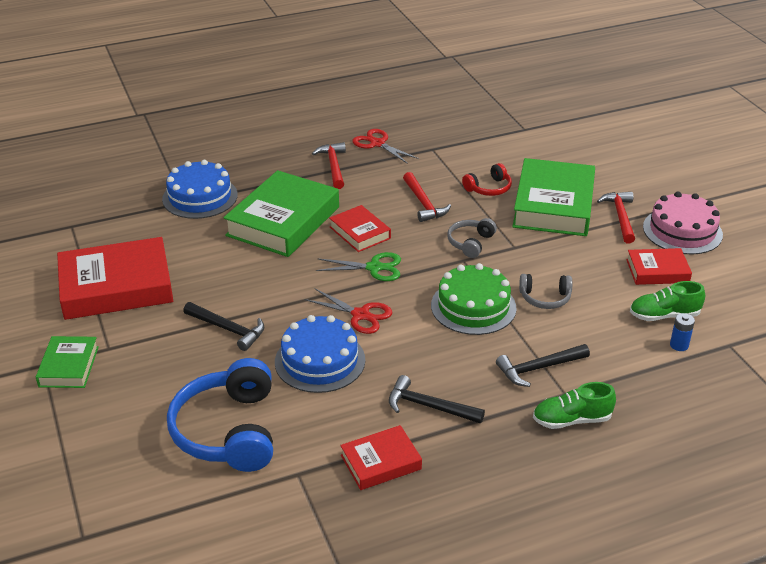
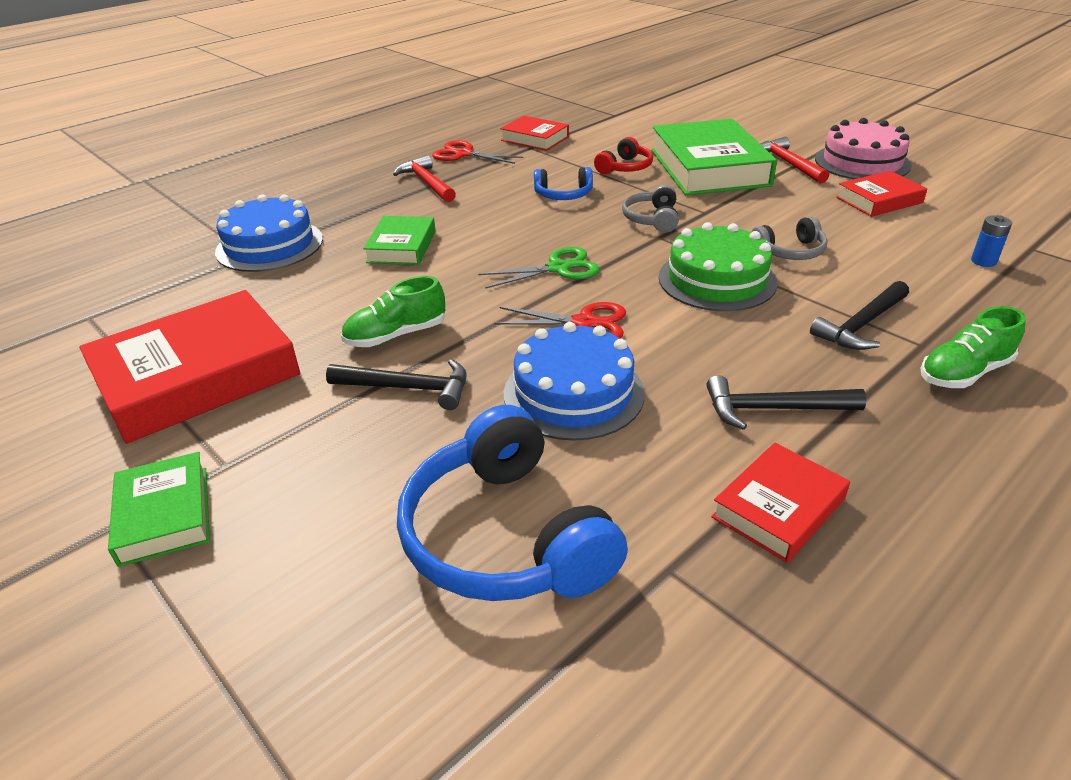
camera: 20 degrees left, 0 degrees up
(283, 221) = (401, 247): green book -> green book, size x0.53
(360, 233) = (510, 237): red book -> red book (535, 139)
(423, 203) = (563, 195): red hammer -> blue headphones
(664, 315) = (934, 237): green shoe -> green shoe (396, 335)

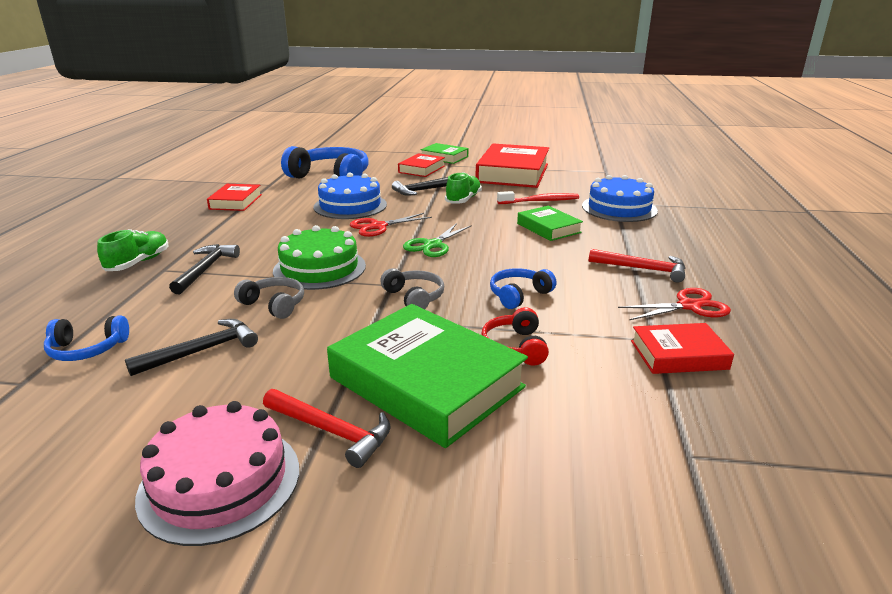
camera: 140 degrees right, 10 degrees down
(315, 291) = (540, 201): none -> red toothbrush
(773, 409) = (249, 224): black hammer -> black hammer (202, 351)
(790, 252) = (274, 304): grey headphones -> grey headphones turned 90 degrees clockwise
(879, 200) = (192, 400): red book -> red book (421, 169)
(983, 261) = (87, 349): blue battery -> blue headphones

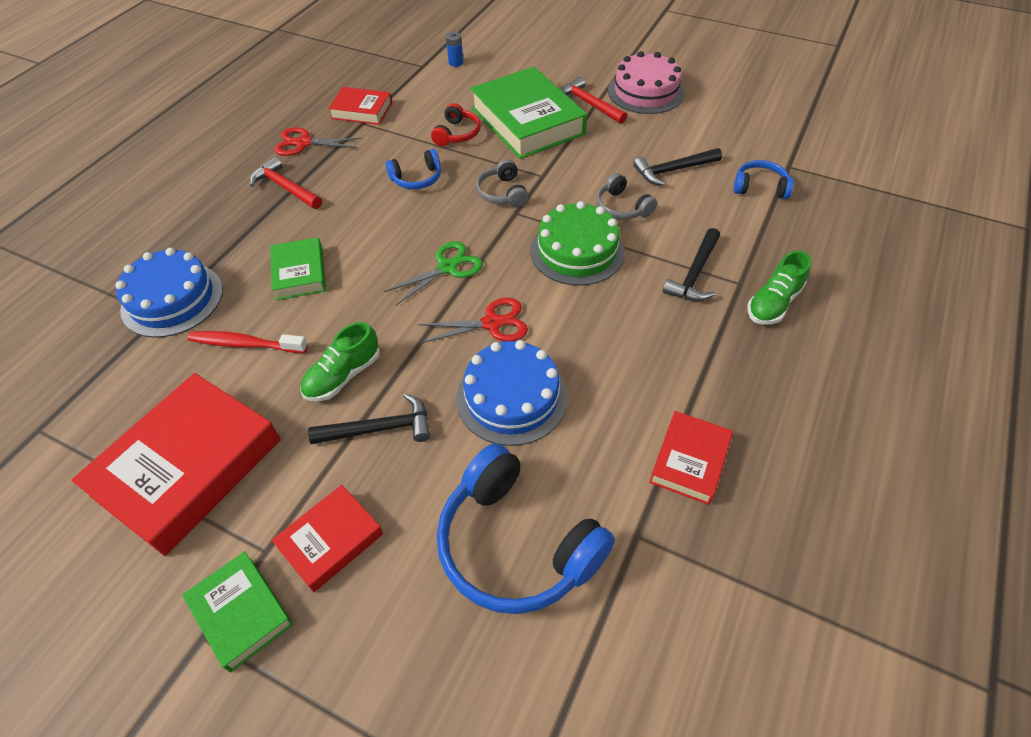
camera: 160 degrees left, 25 degrees up
(636, 478) = (456, 63): none -> blue battery

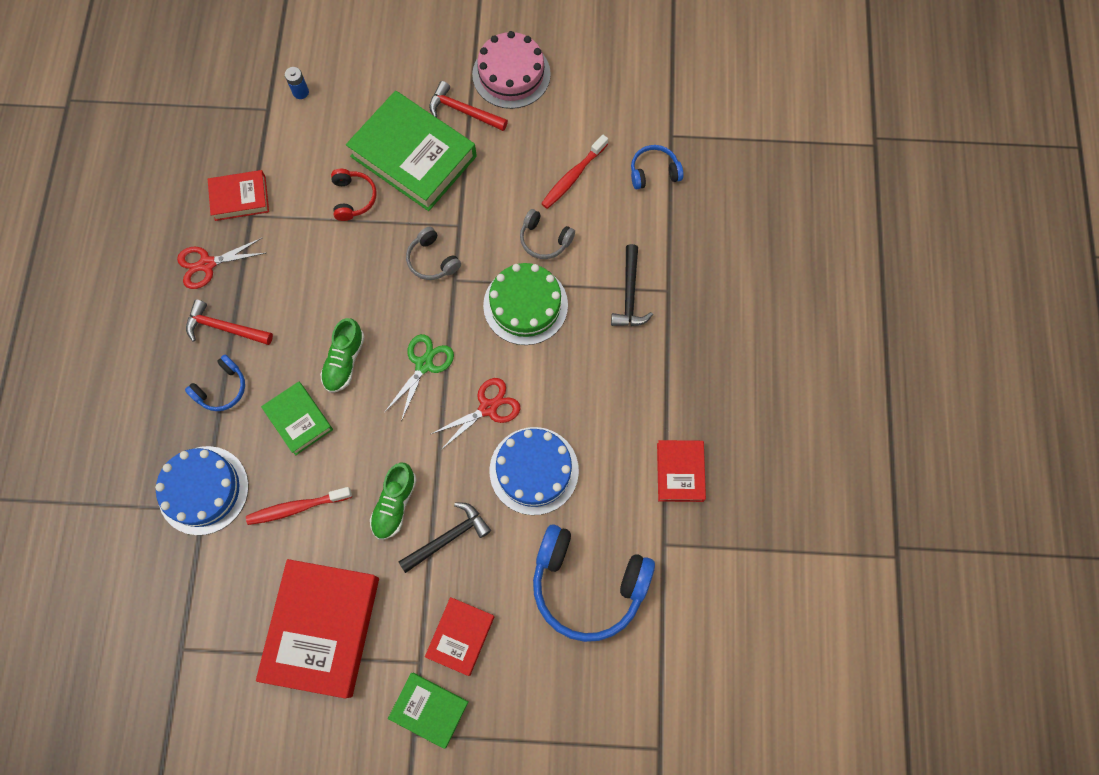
camera: 25 degrees left, 20 degrees up
(417, 179) = (344, 271): blue headphones -> blue headphones (222, 388)
(673, 170) = (573, 177): black hammer -> red toothbrush
(773, 303) = (699, 302): green shoe -> green shoe (344, 361)

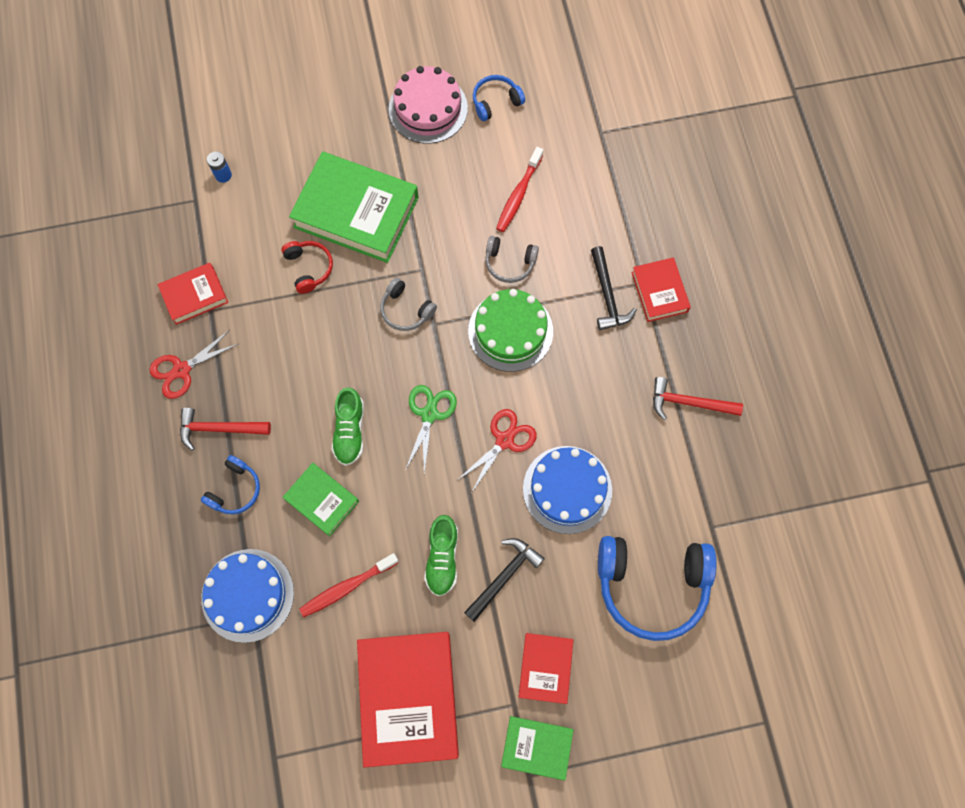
camera: 15 degrees left, 0 degrees up
(463, 111) = (392, 155): red hammer -> red hammer (688, 402)
(653, 172) = (595, 171): blue headphones -> blue headphones (495, 102)
(680, 472) = (706, 454): red book -> red book (659, 292)

